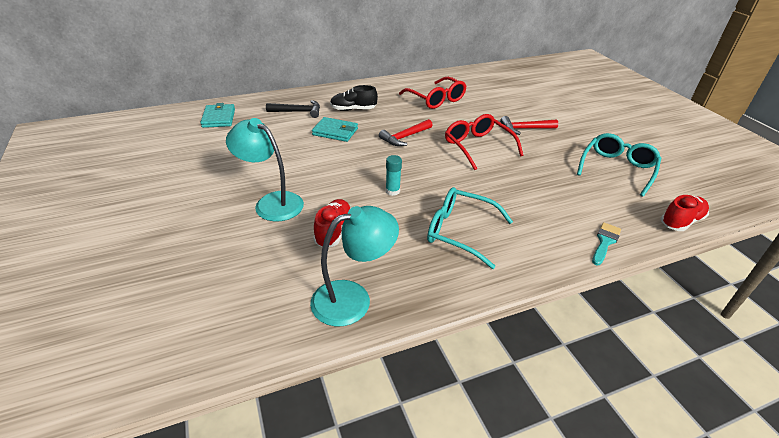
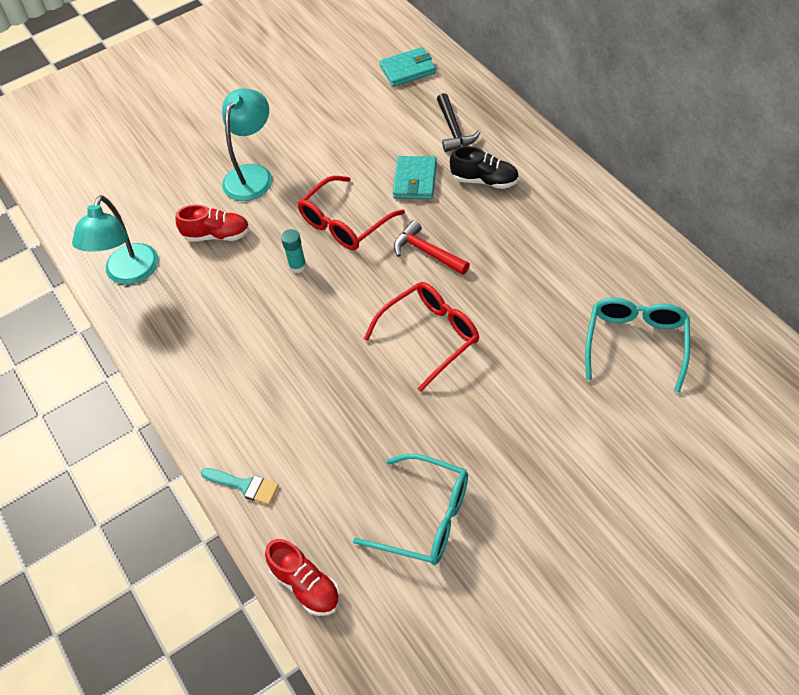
camera: 85 degrees right, 15 degrees up
(353, 109) = (485, 180): black shoe -> black shoe turned 120 degrees clockwise
(353, 298) = (128, 274): turquoise lamp -> turquoise lamp turned 45 degrees clockwise
(436, 99) = (563, 266): red glasses -> red glasses (344, 223)
(459, 232) = (236, 339): turquoise glasses -> turquoise glasses (636, 343)
(524, 129) = (509, 392): red hammer -> none

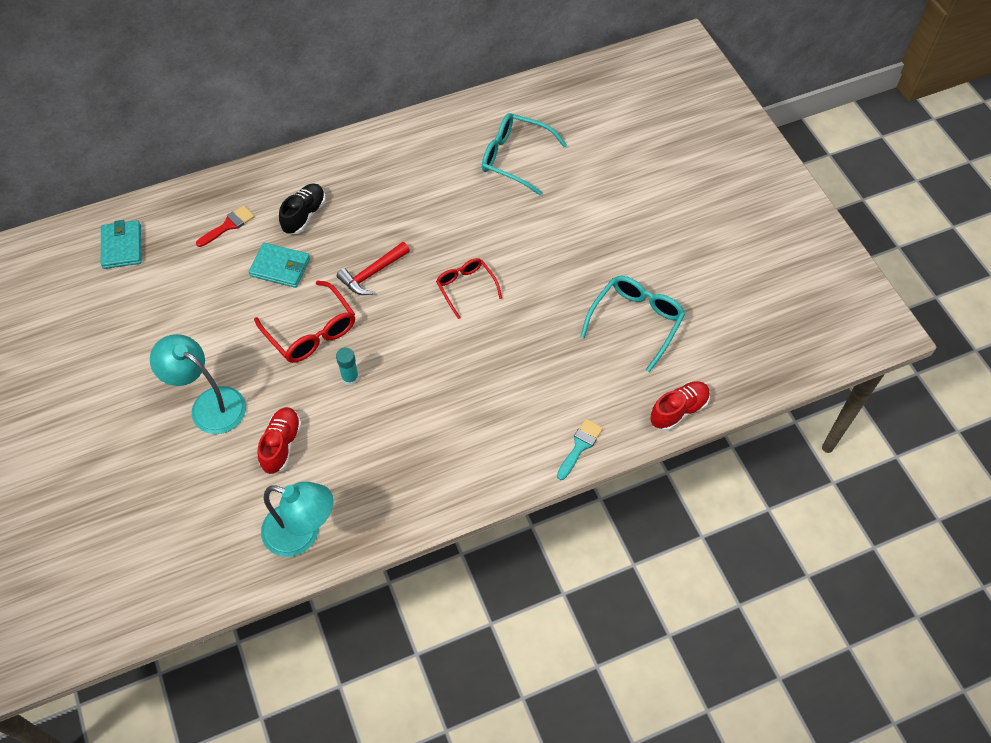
camera: 85 degrees left, 5 degrees up
(430, 336) = (466, 287): red glasses -> red glasses, size x0.66
(454, 130) = (228, 225): black hammer -> red brush

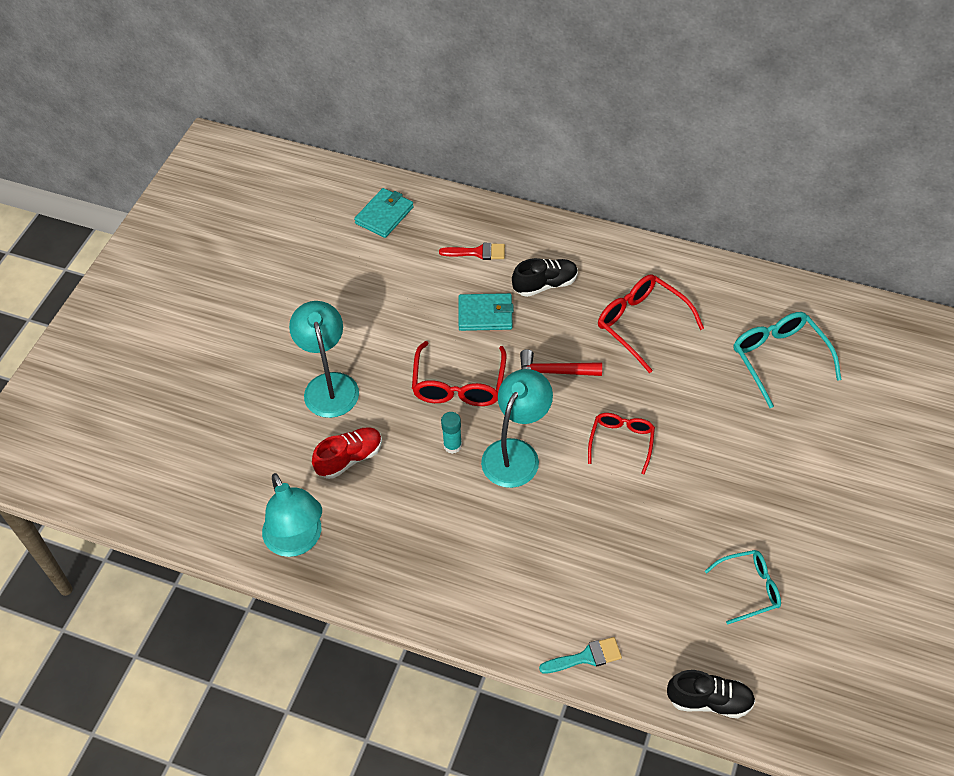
camera: 45 degrees right, 5 degrees down
(280, 267) = (485, 314): turquoise wallet -> turquoise wallet turned 60 degrees counterclockwise
(401, 197) = (641, 324): none -> red glasses
(401, 349) = (516, 453): none -> turquoise lamp
(636, 322) = (749, 588): turquoise glasses -> turquoise glasses, size x0.66
(678, 410) = (709, 701): red shoe -> black shoe

